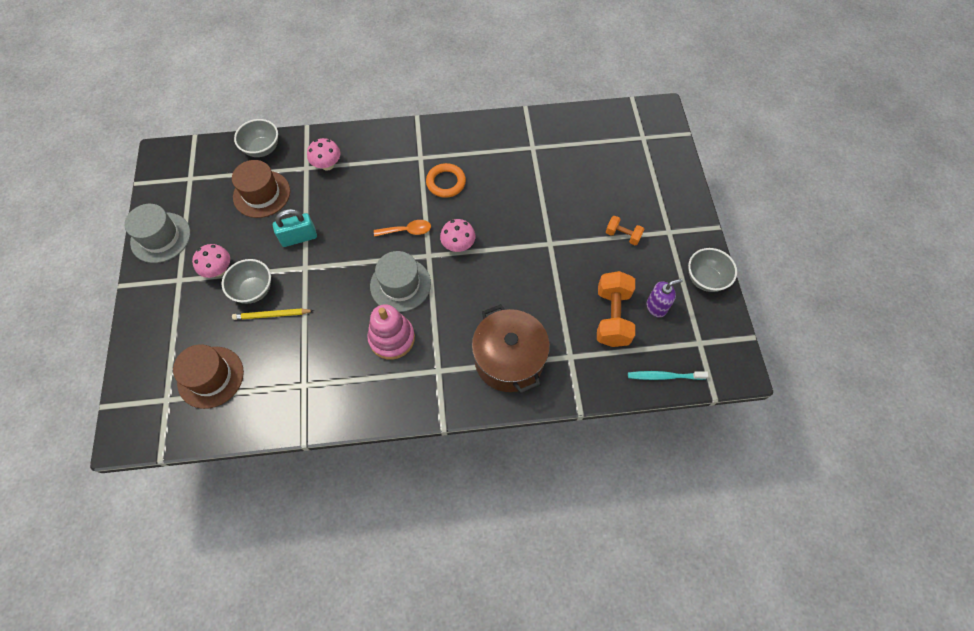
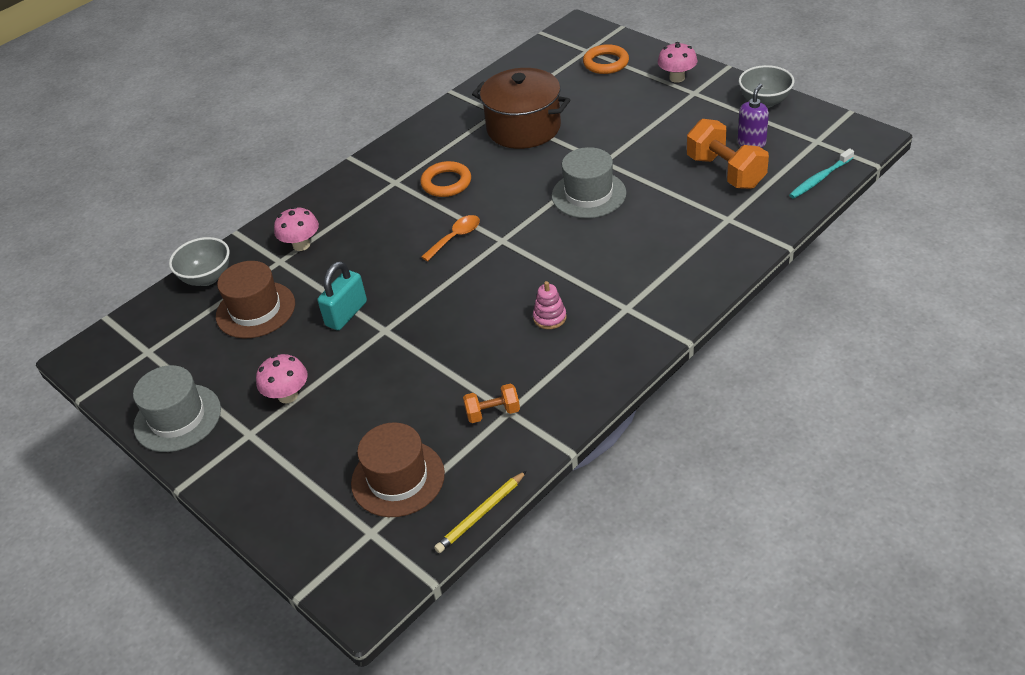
camera: 35 degrees left, 20 degrees down
(254, 290) = (351, 383): grey bowl -> none
(272, 315) = (399, 387): yellow pencil -> yellow pencil (481, 514)
(392, 338) = (549, 317): pink stacking toy -> pink stacking toy, size x0.55
(400, 284) = (503, 277): grey hat -> grey hat (588, 194)
(458, 245) = (521, 215): pink mushroom -> pink mushroom (677, 78)
(509, 360) = (679, 257): brown pot -> brown pot (523, 128)
(622, 235) = (659, 118): orange dumbbell -> orange dumbbell (493, 412)
(642, 159) = (606, 63): none -> orange ring

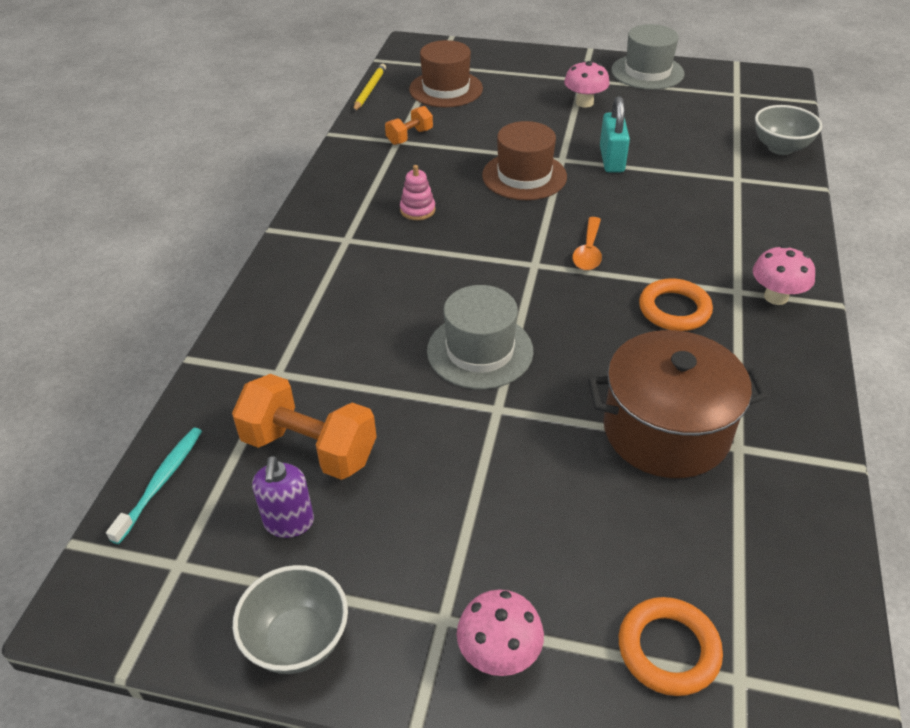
camera: 145 degrees right, 0 degrees up
(255, 310) = (696, 140): brown hat -> brown hat (524, 176)
(301, 245) = (739, 197): pink mushroom -> pink mushroom (776, 297)

